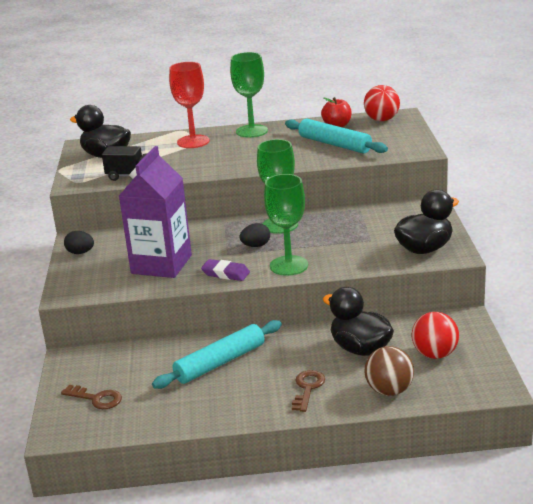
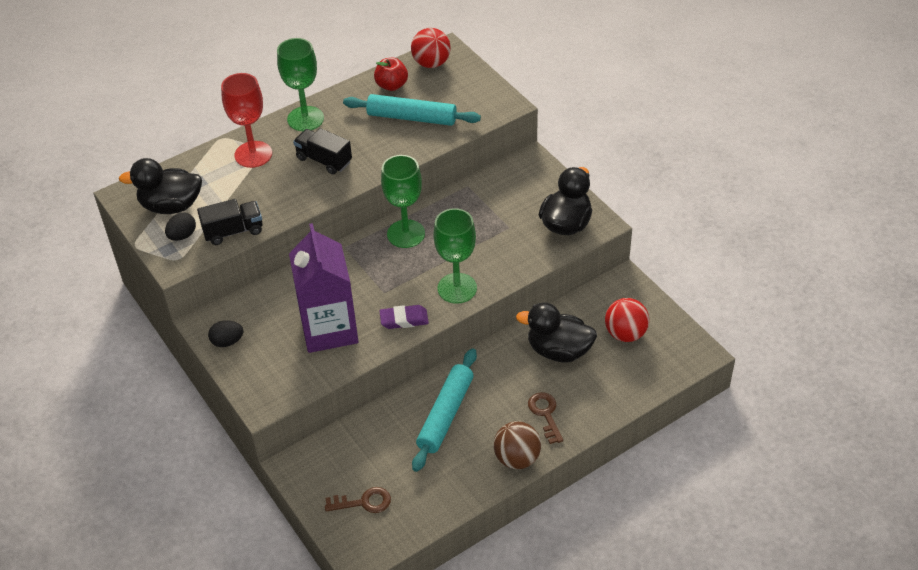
camera: 30 degrees left, 20 degrees up
(241, 154) = (324, 160): none -> black truck
(256, 246) = (404, 271): black egg -> black egg (182, 236)
(389, 390) = (615, 390): brown ball -> brown ball (517, 458)

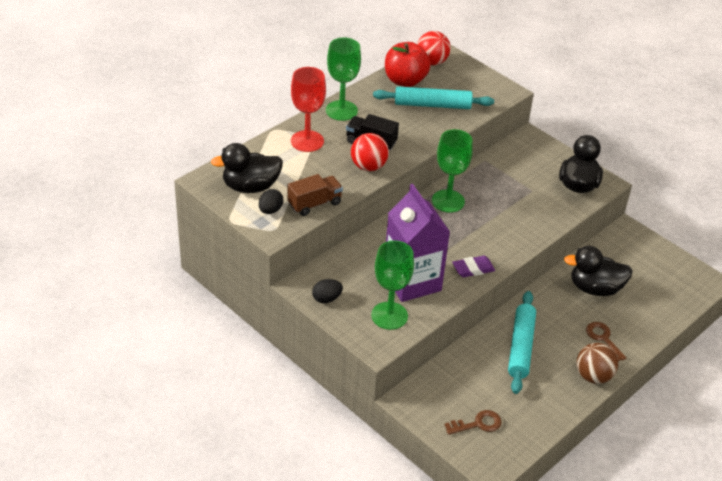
camera: 15 degrees left, 5 degrees down
(233, 231) = (314, 204): black truck -> brown truck
(391, 85) = (405, 81): red apple -> red apple, size x1.57
(457, 288) = (508, 241): green goblet -> green goblet (389, 316)
(625, 334) = (644, 271): red ball -> red ball (368, 166)

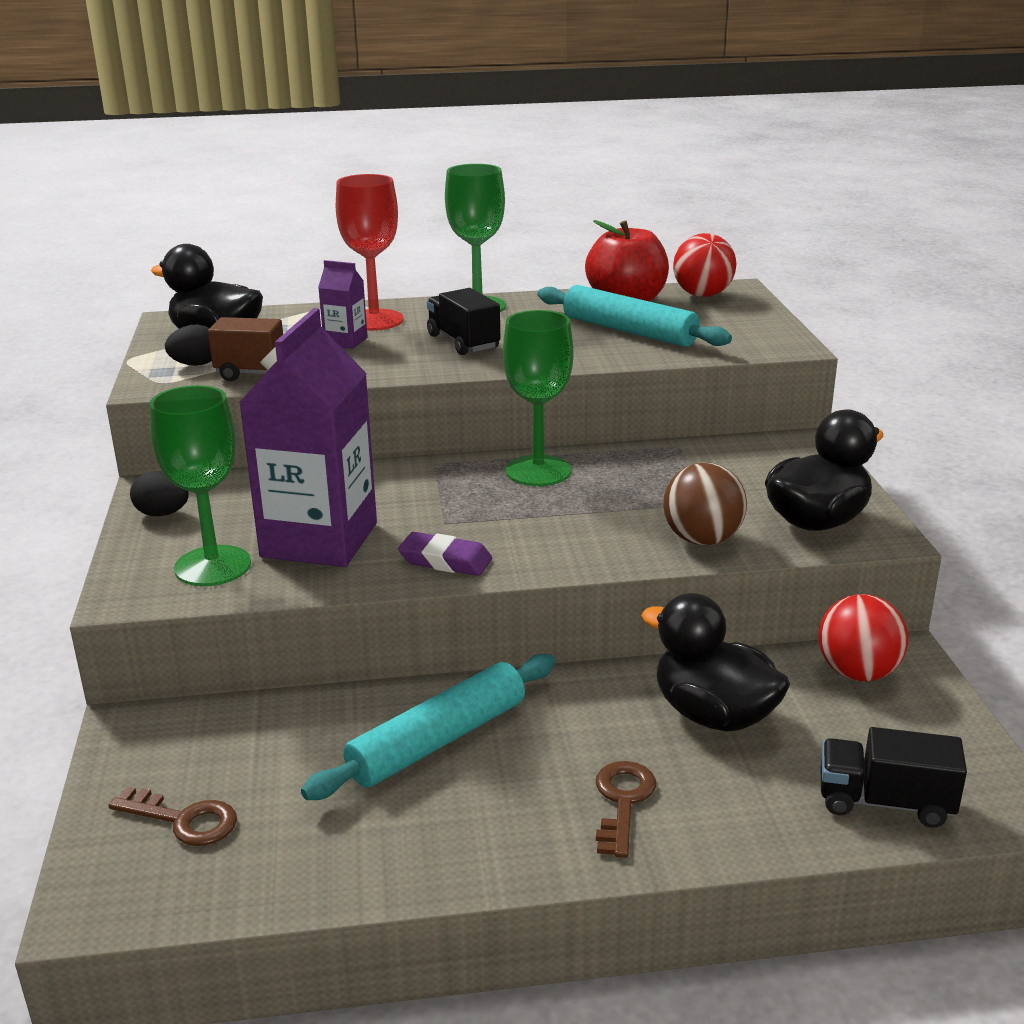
camera: 40 degrees right, 15 degrees down
(316, 164) = (345, 341): none -> purple carton
(368, 166) = (414, 362): red ball -> red ball (857, 673)
(593, 376) = (515, 854): brown ball -> brown ball (702, 539)
(674, 297) = (884, 802): none -> black truck

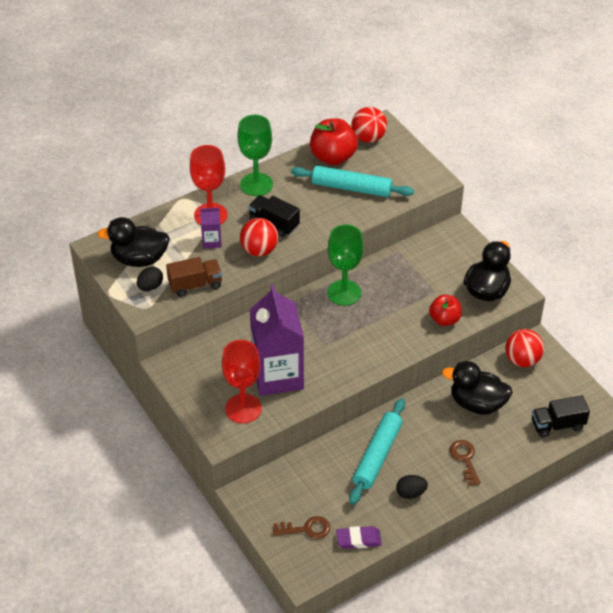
camera: 25 degrees left, 20 degrees up
(162, 514) = (188, 382): black egg -> black egg (410, 493)
(213, 566) = (243, 408): green goblet -> red goblet
(409, 361) = (259, 250): none -> red ball
(445, 560) = (343, 370): purple eraser -> purple eraser (358, 539)
(702, 539) = (444, 319): brown ball -> red apple

